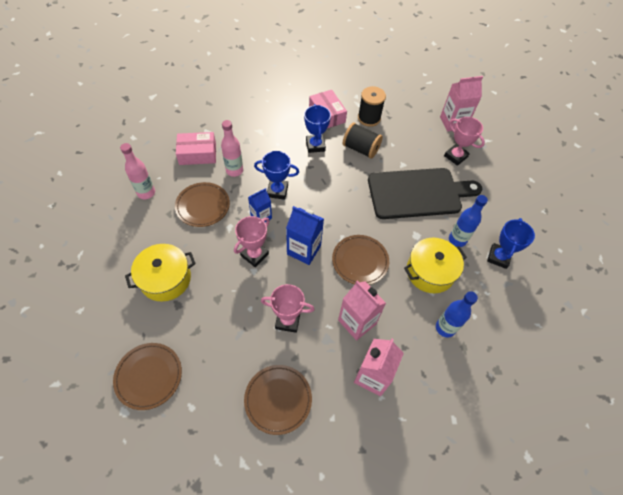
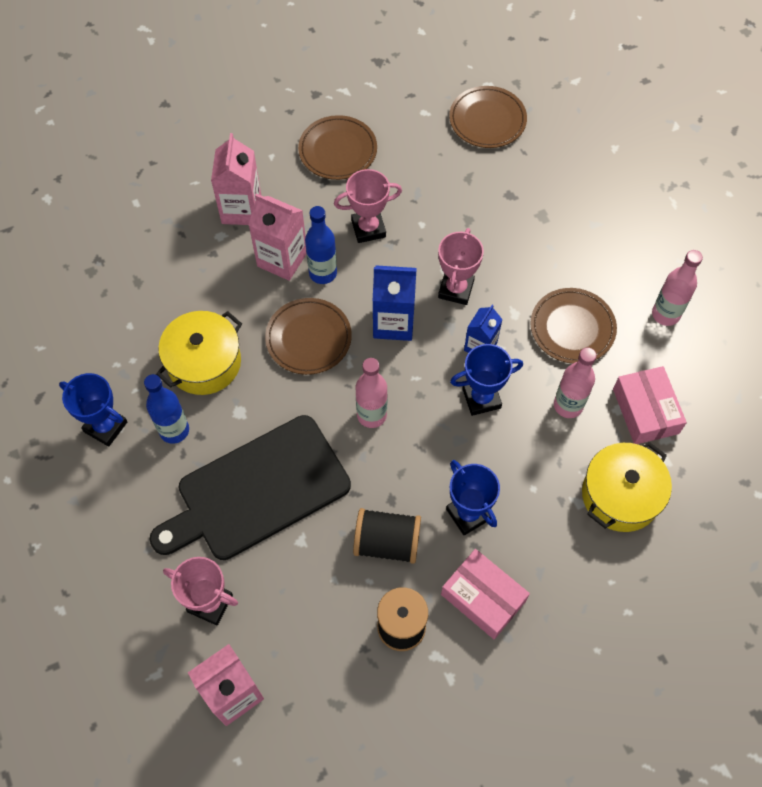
camera: 160 degrees right, 5 degrees up
(165, 279) = (546, 216): yellow pot -> yellow pot (620, 495)
(197, 154) = (645, 411): pink box -> pink box turned 75 degrees counterclockwise
(341, 205) = (371, 415): none -> pink bottle
(445, 328) = (166, 295): blue bottle -> blue bottle (323, 273)
(498, 257) = (105, 427): blue trophy -> blue trophy turned 60 degrees counterclockwise

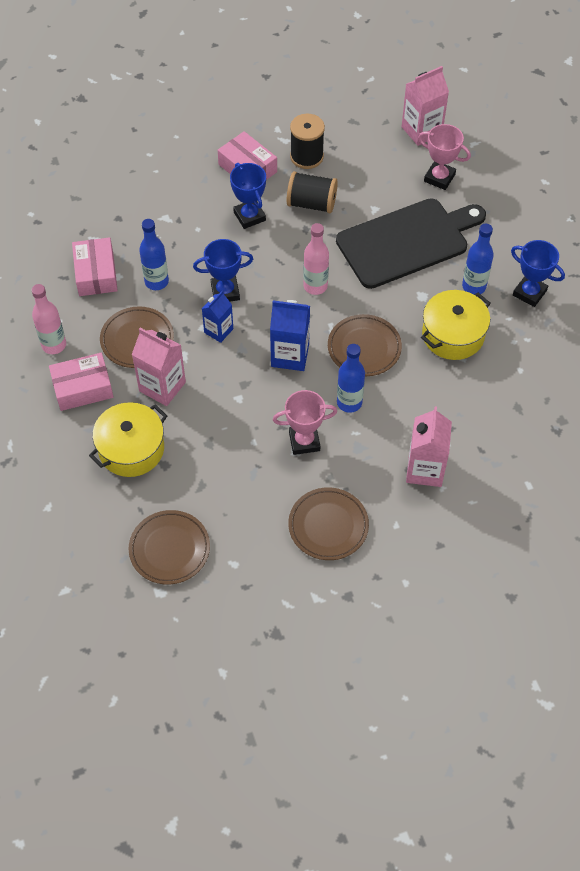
camera: 175 degrees left, 5 degrees down
(282, 259) = (386, 418): pink carton -> pink carton (162, 386)
(456, 289) = (231, 379): pink trophy -> none
(568, 405) = (156, 282): pink bottle -> blue bottle
(617, 267) = (83, 388): none -> pink box
(620, 495) = (133, 220): yellow pot -> yellow pot (131, 449)

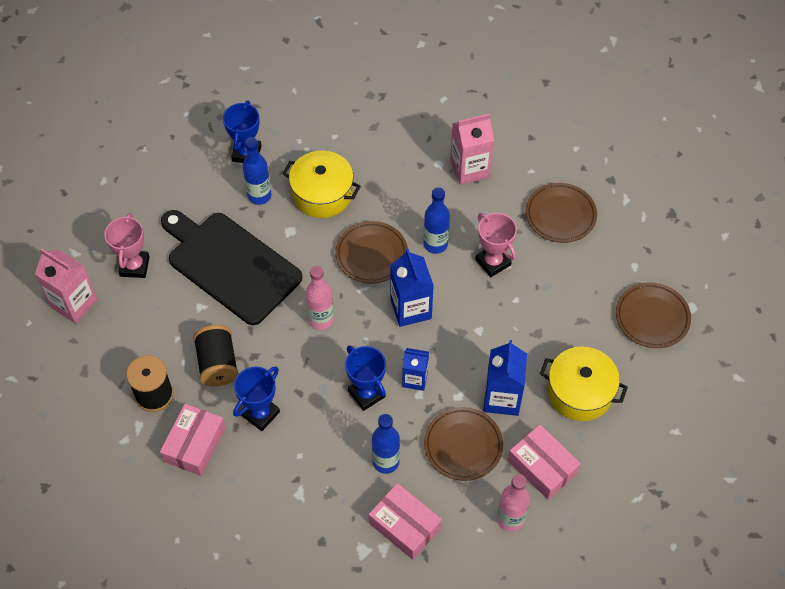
camera: 115 degrees left, 0 degrees up
(96, 273) = (404, 525): pink box -> pink box turned 75 degrees clockwise
(162, 386) = (502, 398): pink carton -> blue carton

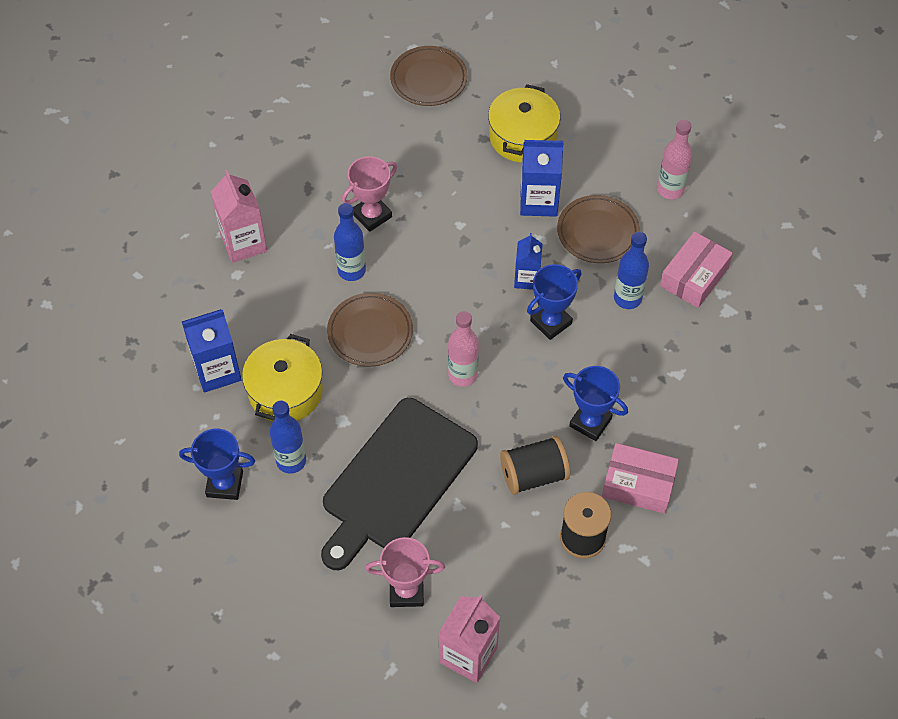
camera: 95 degrees left, 0 degrees up
(411, 309) = (439, 288): blue carton -> blue carton (217, 371)
(542, 466) = (609, 166): pink box -> none
(560, 215) = (305, 156): brown plate -> none

